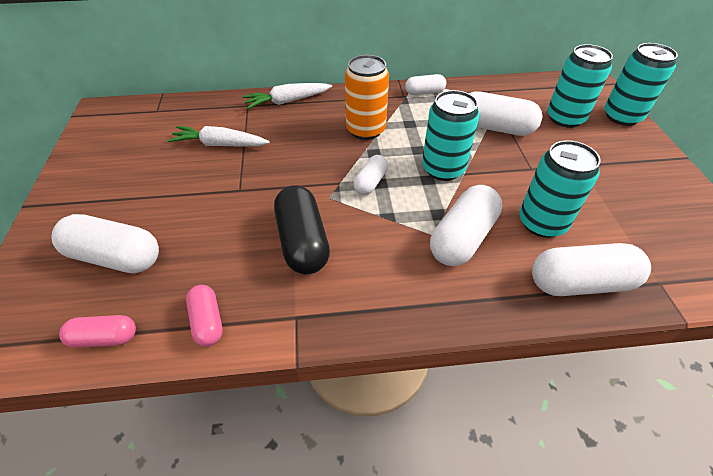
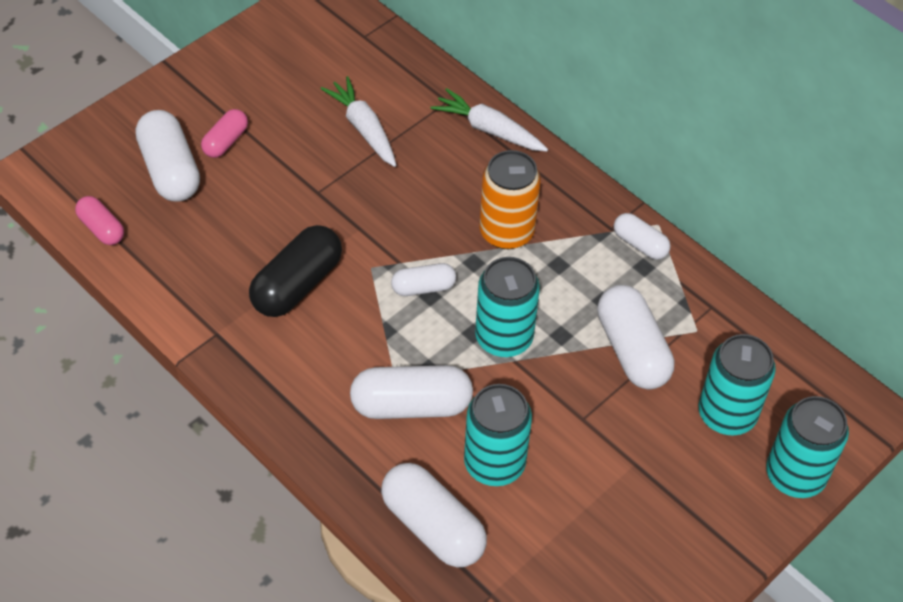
camera: 50 degrees right, 5 degrees up
(207, 321) = (165, 279): pink capsule -> pink capsule (225, 141)

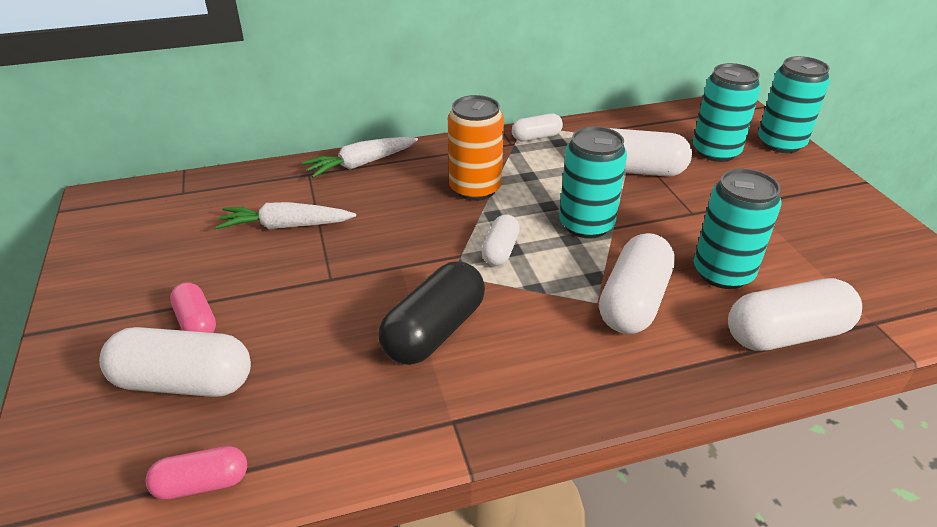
camera: 60 degrees left, 15 degrees down
(297, 285) = (434, 331): black capsule -> black capsule turned 60 degrees clockwise

